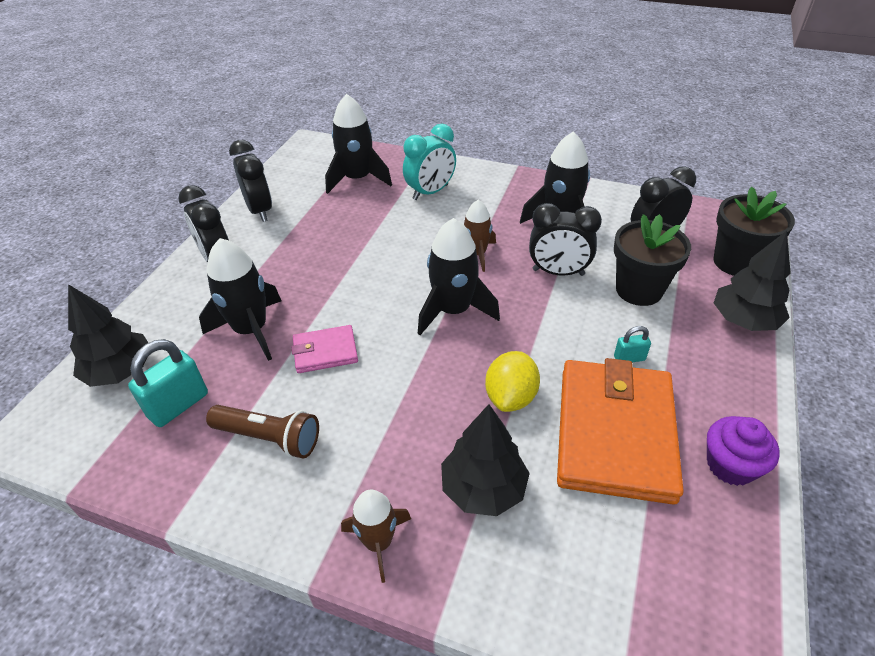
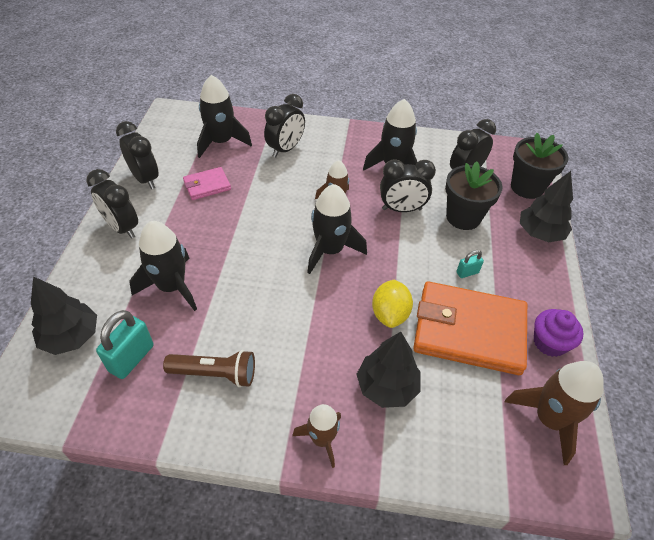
camera: 15 degrees left, 5 degrees up
(325, 352) = (238, 297): pink wallet -> pink wallet (207, 185)
(430, 192) = (285, 149): turquoise clock -> black clock
(614, 432) = (468, 331): orange wallet -> orange wallet turned 75 degrees counterclockwise
(710, 572) = (549, 419): none -> brown rocket

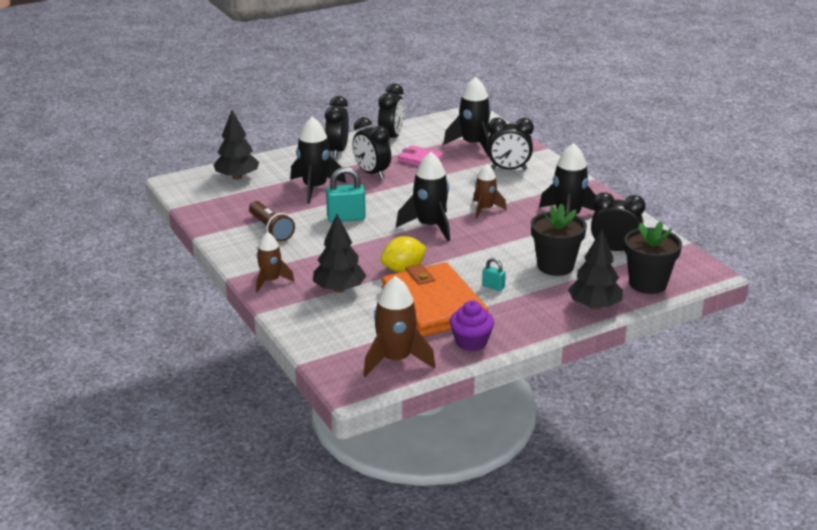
camera: 55 degrees right, 20 degrees down
(131, 358) = (247, 200): turquoise padlock -> turquoise padlock (346, 218)
(401, 209) = (520, 238): black clock -> black clock (372, 173)

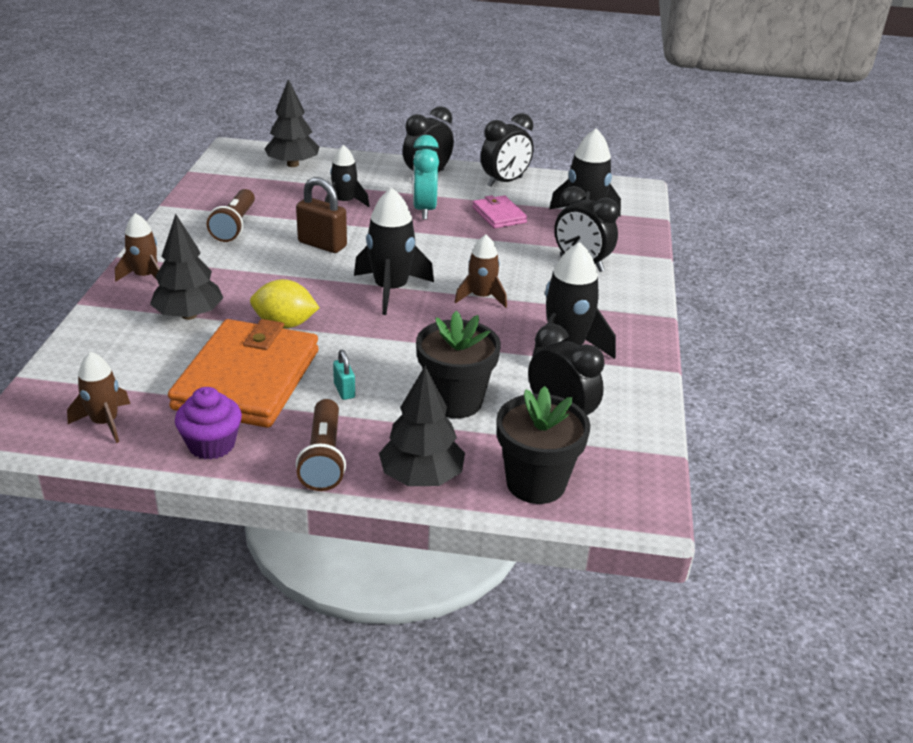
camera: 35 degrees right, 5 degrees up
(315, 188) = (344, 202): black rocket -> black rocket, size x0.63
(346, 218) = (322, 244): turquoise padlock -> brown padlock
(372, 173) = (424, 210): black clock -> turquoise clock
(396, 360) = (105, 422): brown rocket -> brown rocket, size x0.63
(536, 320) = (323, 458): none -> brown flashlight

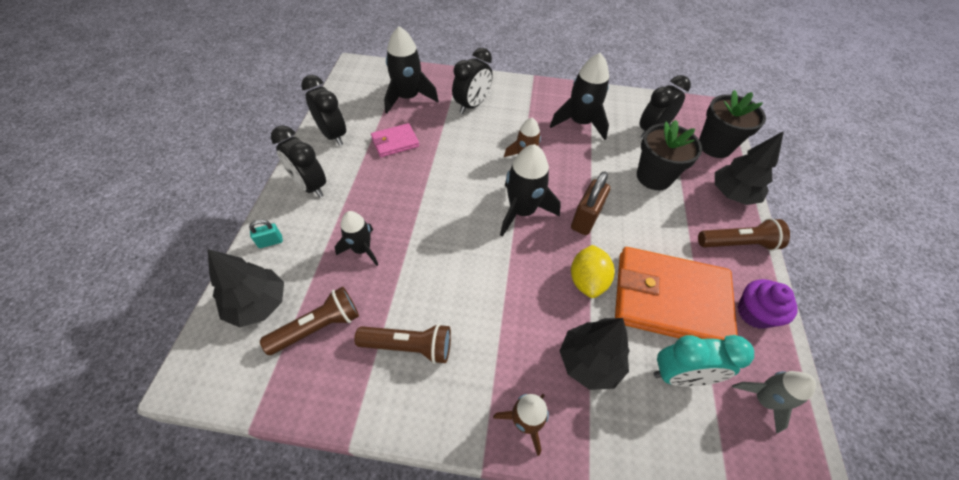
camera: 90 degrees left, 20 degrees up
(105, 422) = (763, 400): brown rocket -> grey rocket
(264, 188) = (318, 327): none -> brown flashlight
(322, 244) = (448, 263): brown padlock -> brown padlock (585, 219)
(344, 391) = (663, 236): turquoise padlock -> turquoise padlock (270, 242)
(424, 210) = (382, 189): turquoise clock -> turquoise clock (679, 375)

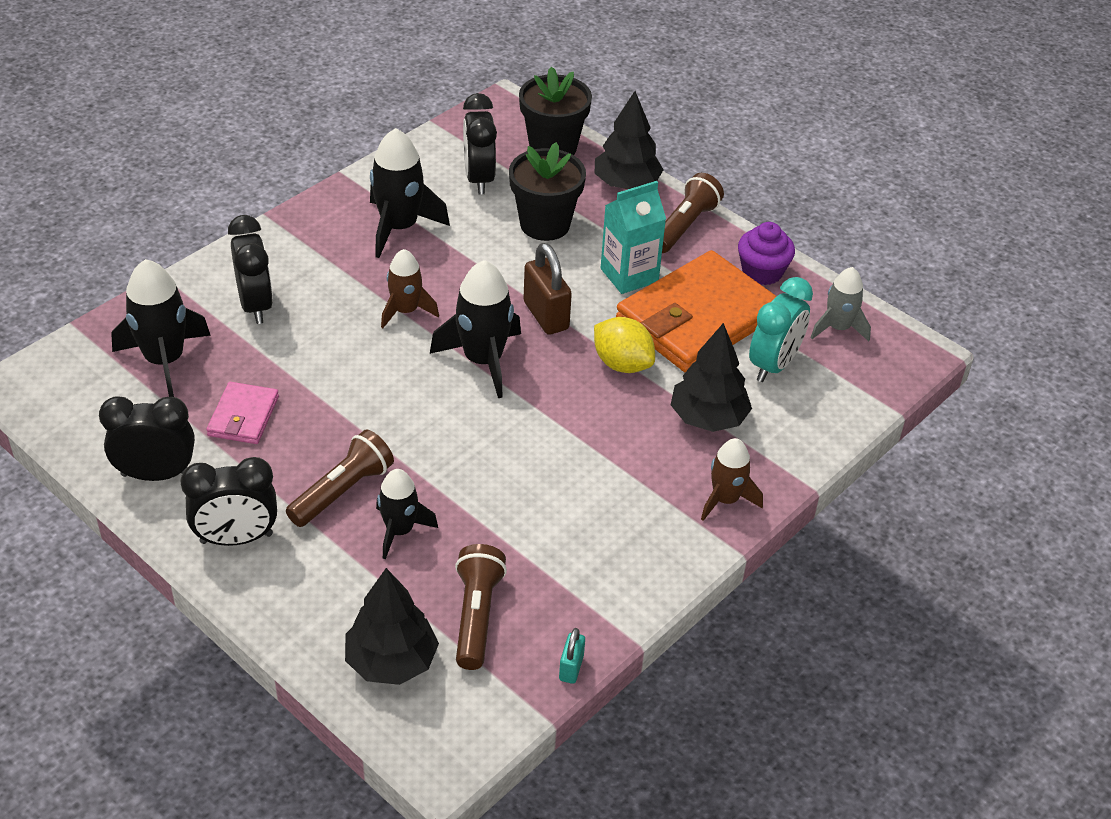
camera: 55 degrees left, 10 degrees down
(270, 242) = (299, 616): turquoise padlock -> turquoise padlock (571, 668)
(409, 346) = (571, 547): brown flashlight -> brown flashlight (342, 491)
(663, 240) = (629, 275): none -> turquoise carton

